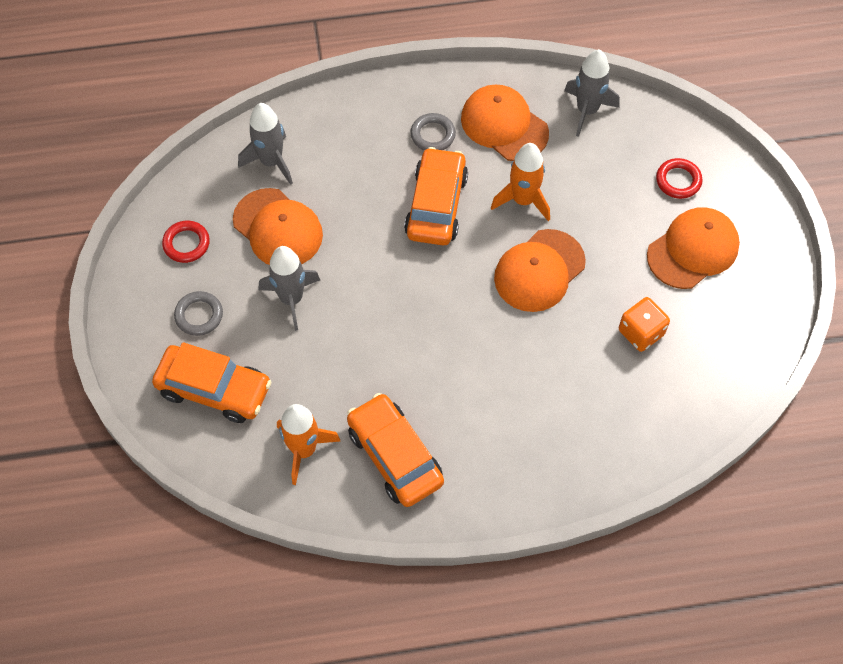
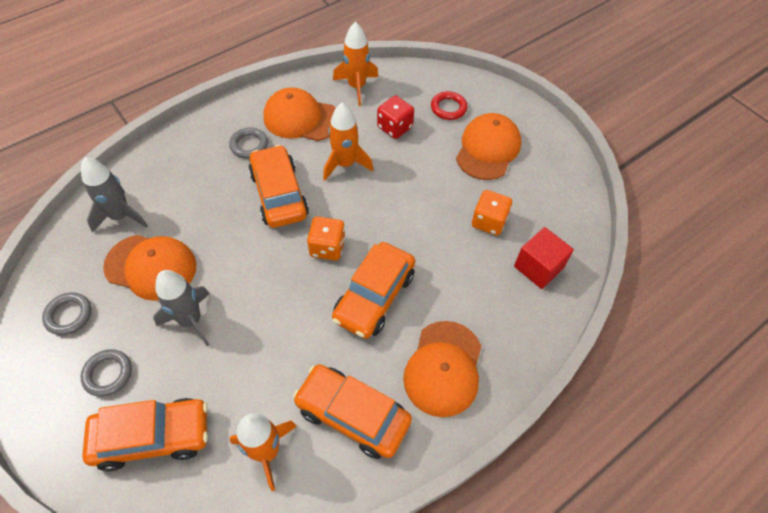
camera: 30 degrees left, 5 degrees down
(186, 244) = (69, 315): red ring -> grey ring
(456, 284) = (327, 247): none -> orange dice
(475, 356) = (374, 296): none -> orange car
(539, 271) = (387, 209): orange cap -> orange cap (443, 368)
(587, 111) = (356, 87): grey rocket -> orange rocket
(602, 179) = (394, 127): none -> red dice
(663, 404) = (538, 267): none -> red cube

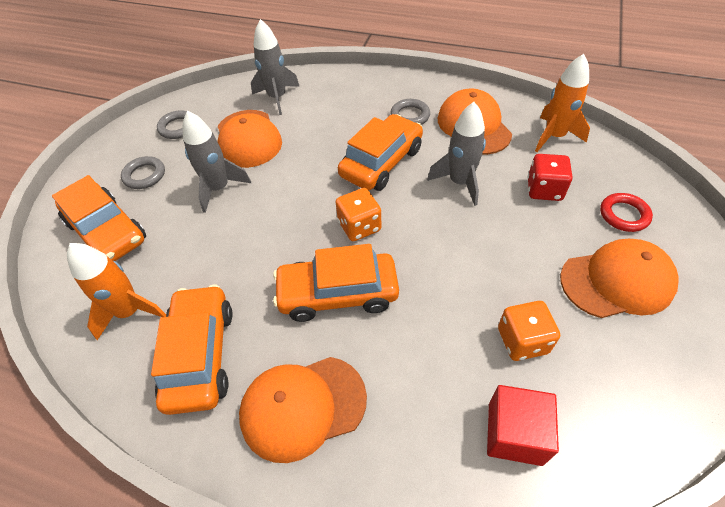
camera: 60 degrees right, 5 degrees down
(345, 164) = (460, 182): orange rocket -> grey rocket

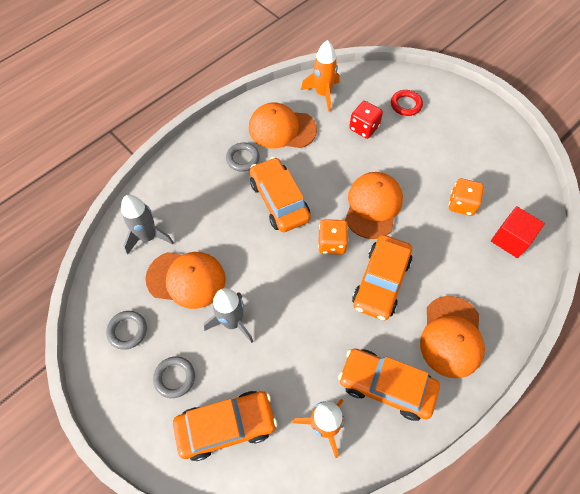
camera: 65 degrees left, 10 degrees up
(460, 182) = (329, 166): grey rocket -> none
(617, 281) = (447, 138): orange cap -> orange cap (373, 206)

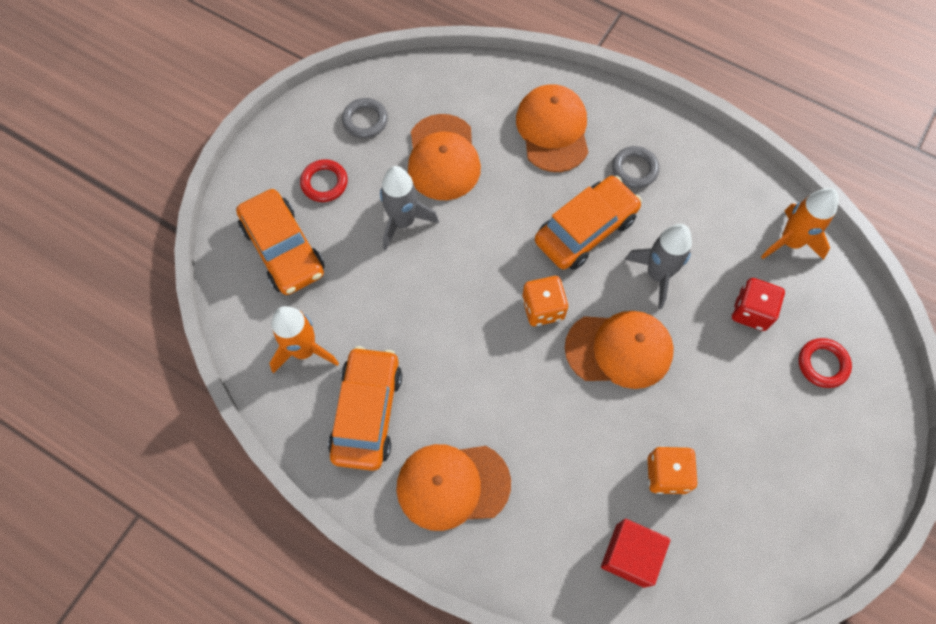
camera: 75 degrees right, 5 degrees up
(148, 237) = (485, 101): grey rocket -> grey rocket (657, 275)
(174, 377) = (324, 183): grey ring -> red ring
(282, 129) = (703, 203): orange cap -> orange cap (553, 130)
(381, 282) = (505, 381): orange car -> none

